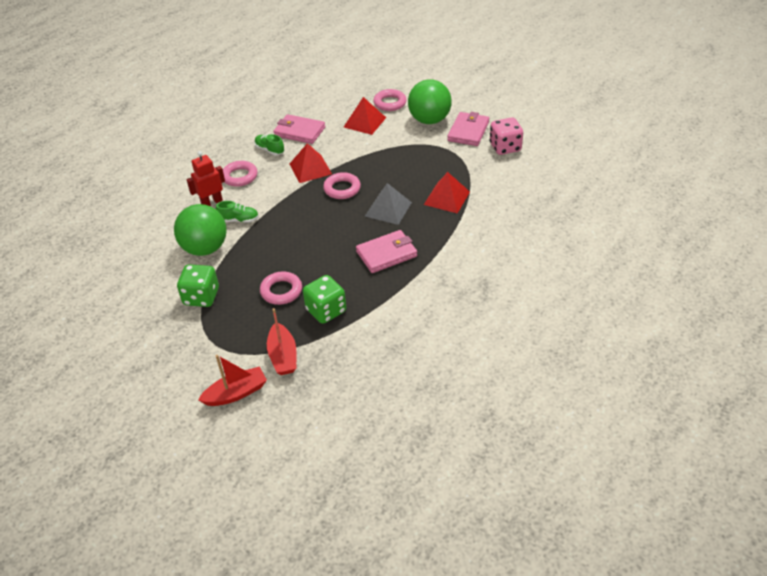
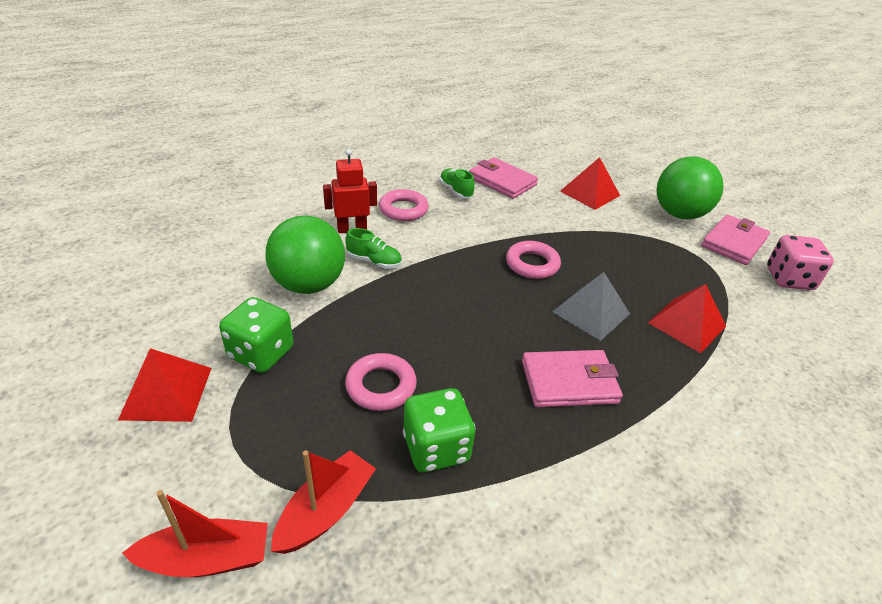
camera: 15 degrees right, 5 degrees down
(283, 356) = (326, 511): red boat -> red boat turned 150 degrees counterclockwise
(310, 169) = (498, 226): red pyramid -> red pyramid (166, 392)
(390, 103) = (629, 181): pink ring -> none

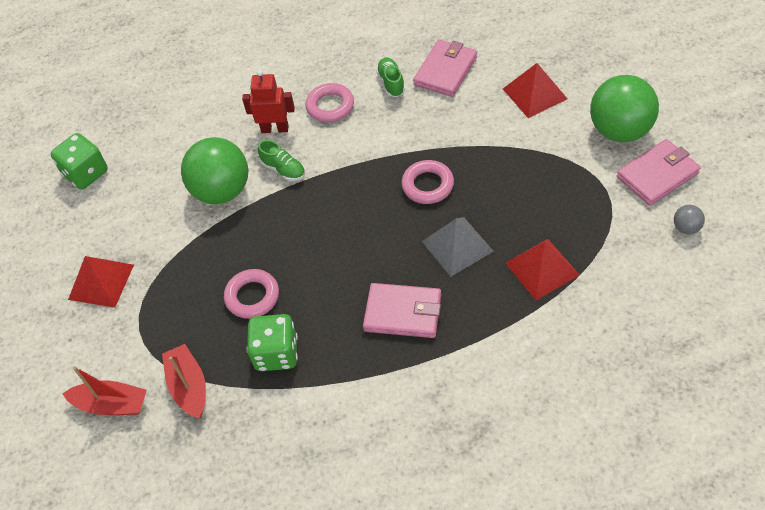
camera: 25 degrees right, 15 degrees up
(261, 353) = (171, 256): green dice -> green dice (86, 173)
(326, 511) = (189, 386): red boat -> red boat turned 75 degrees counterclockwise
(502, 181) = (445, 71): pink wallet -> pink wallet turned 60 degrees clockwise
(789, 279) = (686, 228): pink dice -> grey ball

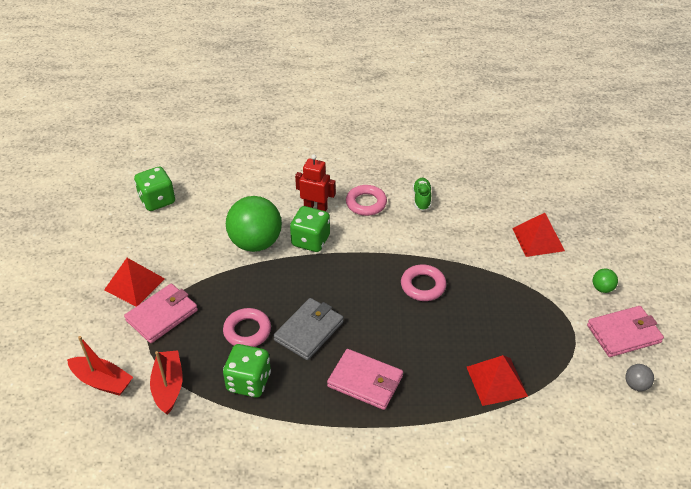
camera: 10 degrees right, 10 degrees down
(284, 169) = (310, 241): green shoe -> green dice
(321, 275) = (309, 331): none -> grey wallet
(445, 71) = (469, 202): pink wallet -> pink wallet (162, 315)
(457, 246) = (430, 341): grey pyramid -> none
(620, 130) = (602, 288): green ball -> green ball, size x0.42

